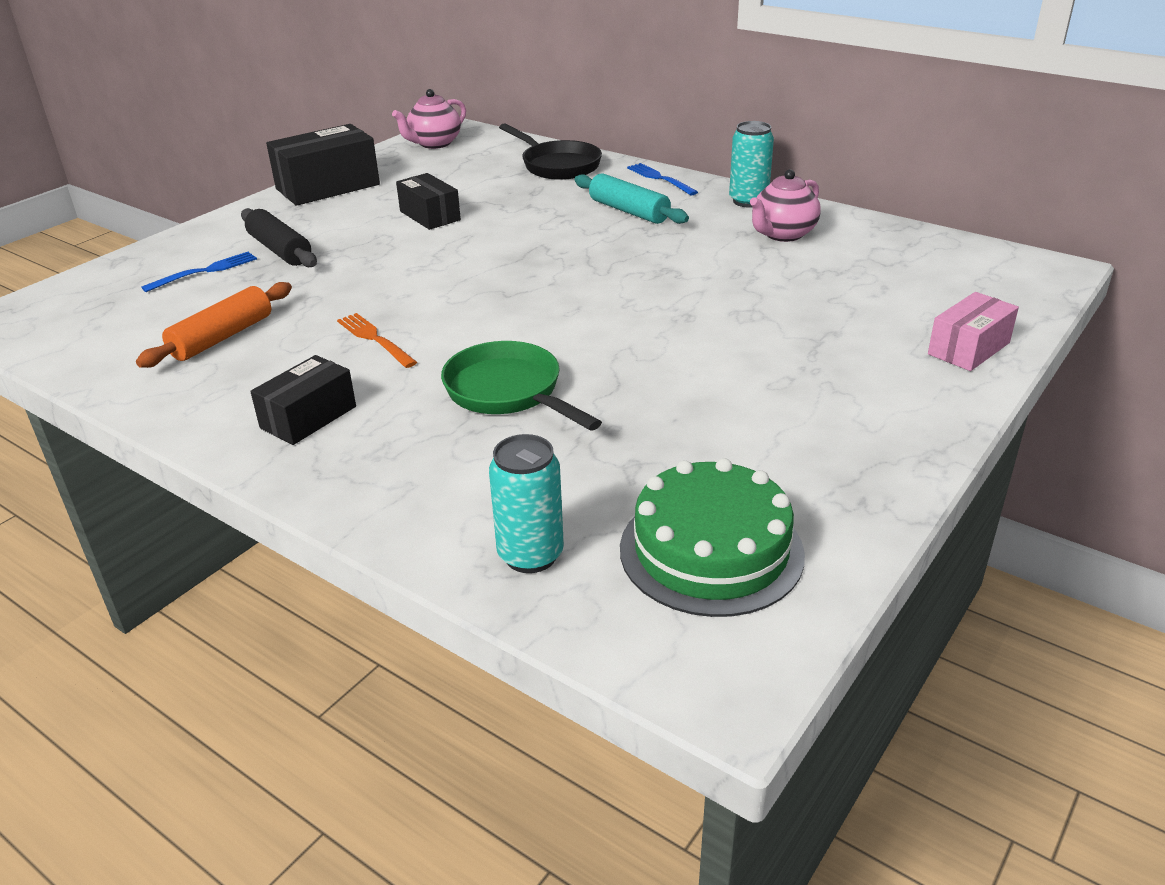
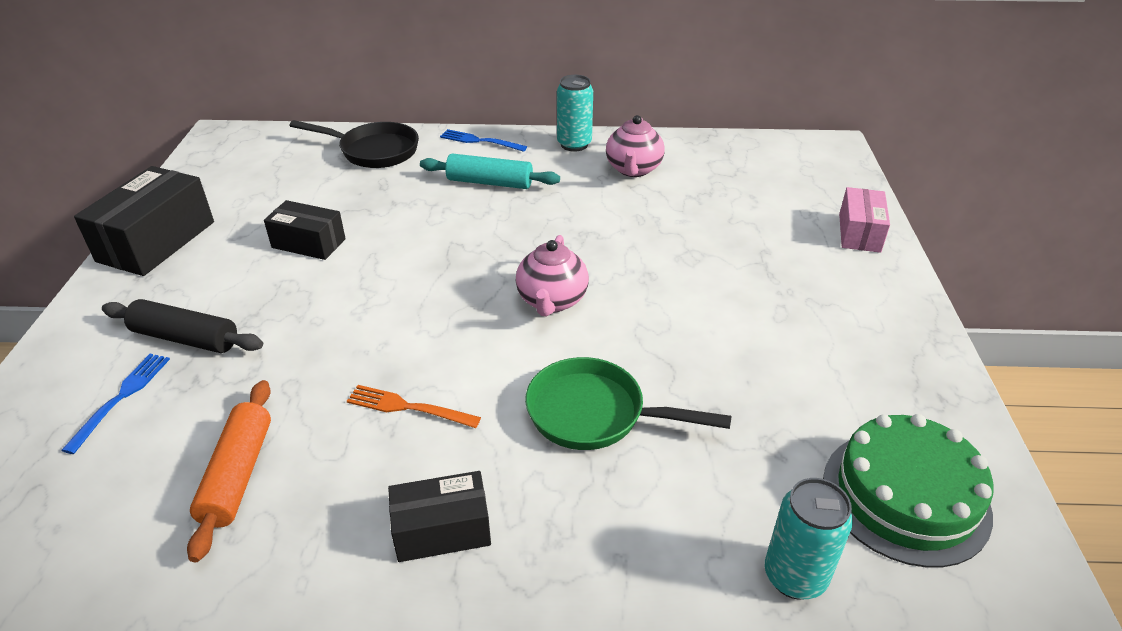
camera: 35 degrees left, 5 degrees up
(308, 417) = (442, 530): black box -> black box turned 75 degrees clockwise
(434, 144) = (222, 158): pink teapot -> pink teapot (552, 301)

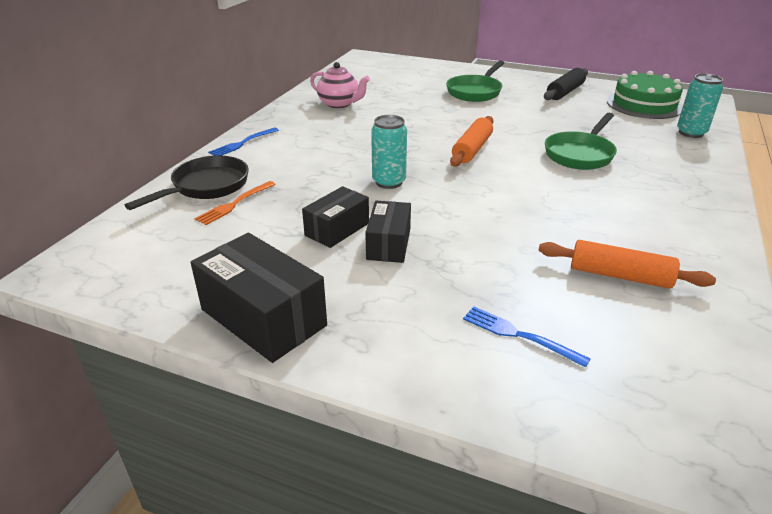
camera: 70 degrees left, 5 degrees down
(185, 338) = (446, 298): black rolling pin -> black rolling pin (565, 92)
(407, 407) = (562, 207): orange fork -> orange fork (234, 204)
(442, 530) = (668, 207): black box -> black box (388, 244)
(489, 182) = (310, 148): turquoise rolling pin -> none
(552, 301) = (472, 149): pink teapot -> orange rolling pin
(574, 144) = (286, 114): turquoise can -> turquoise can (389, 182)
(780, 271) = (475, 92): none -> green pan
(859, 233) = (452, 70): pink box -> none

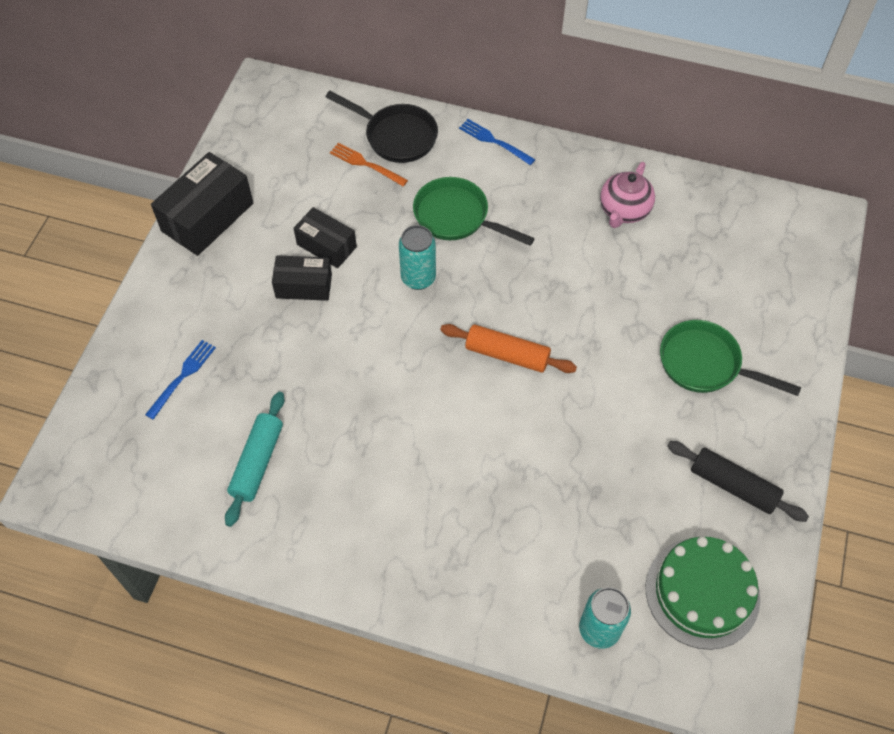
camera: 85 degrees right, 25 degrees up
(580, 154) = (508, 471): green pan -> green pan (456, 217)
(619, 276) = (257, 462): orange rolling pin -> turquoise rolling pin

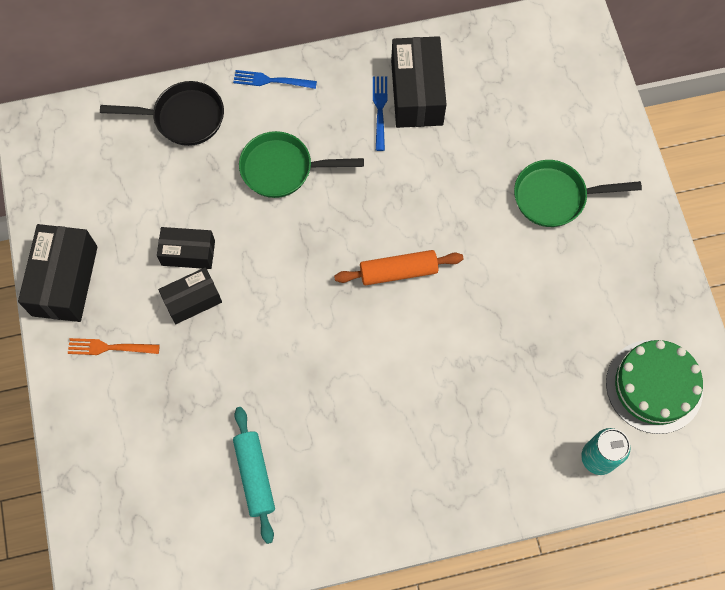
camera: 30 degrees left, 10 degrees up
(183, 376) = (142, 437): blue fork -> blue fork (380, 109)
(365, 164) = (173, 158): orange fork -> orange fork (109, 347)
(418, 278) = (285, 242): turquoise can -> none
(624, 211) = (417, 93): pink teapot -> black box
(733, 486) = (630, 288): black rolling pin -> none

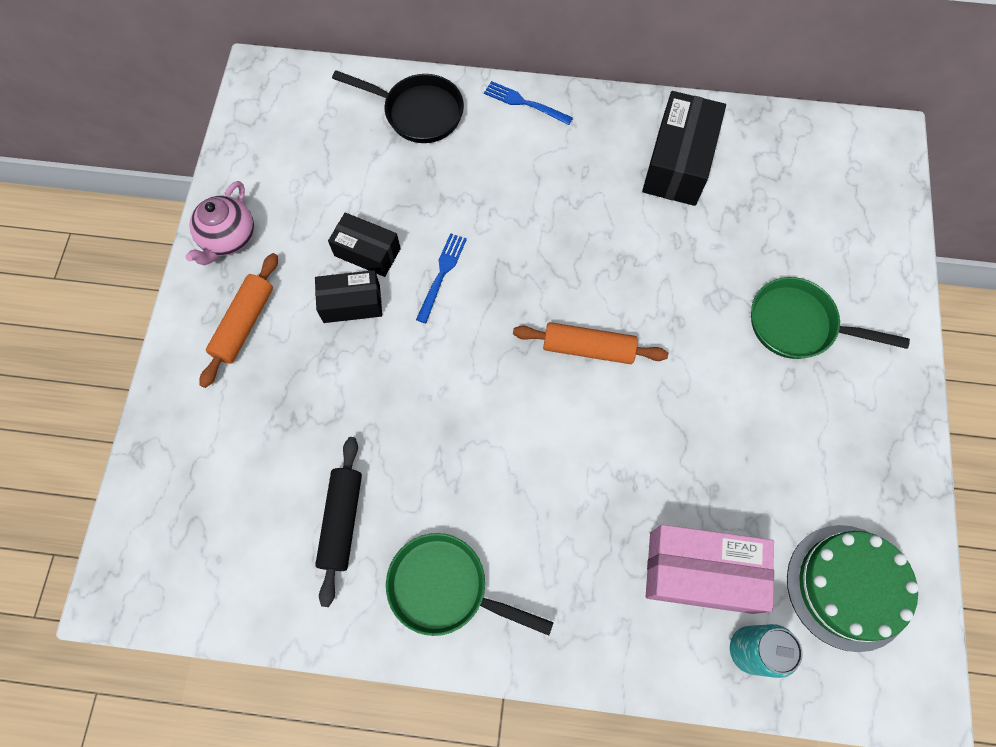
camera: 20 degrees right, 0 degrees up
(65, 281) = (228, 239): black box -> pink teapot
(109, 347) = (244, 324): orange fork -> orange rolling pin
(254, 476) = (341, 521): turquoise rolling pin -> black rolling pin
(283, 169) = (502, 197): green pan -> green pan (445, 588)
(380, 109) = (630, 168): blue fork -> blue fork (442, 274)
(543, 414) = (700, 572): none -> pink box

